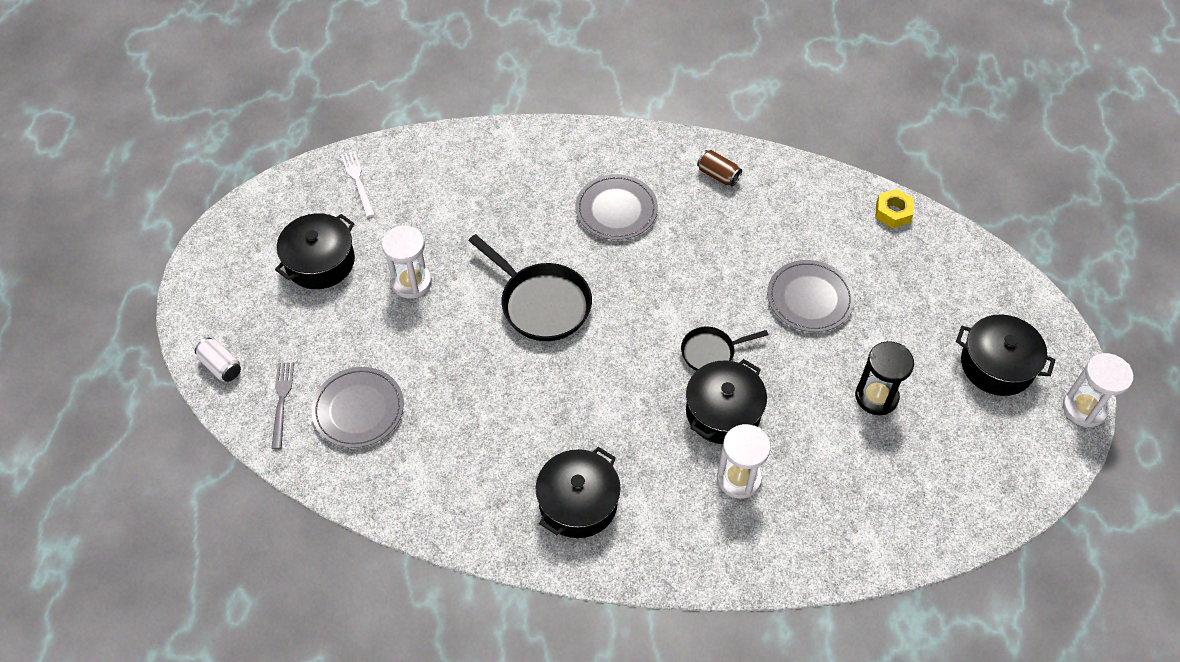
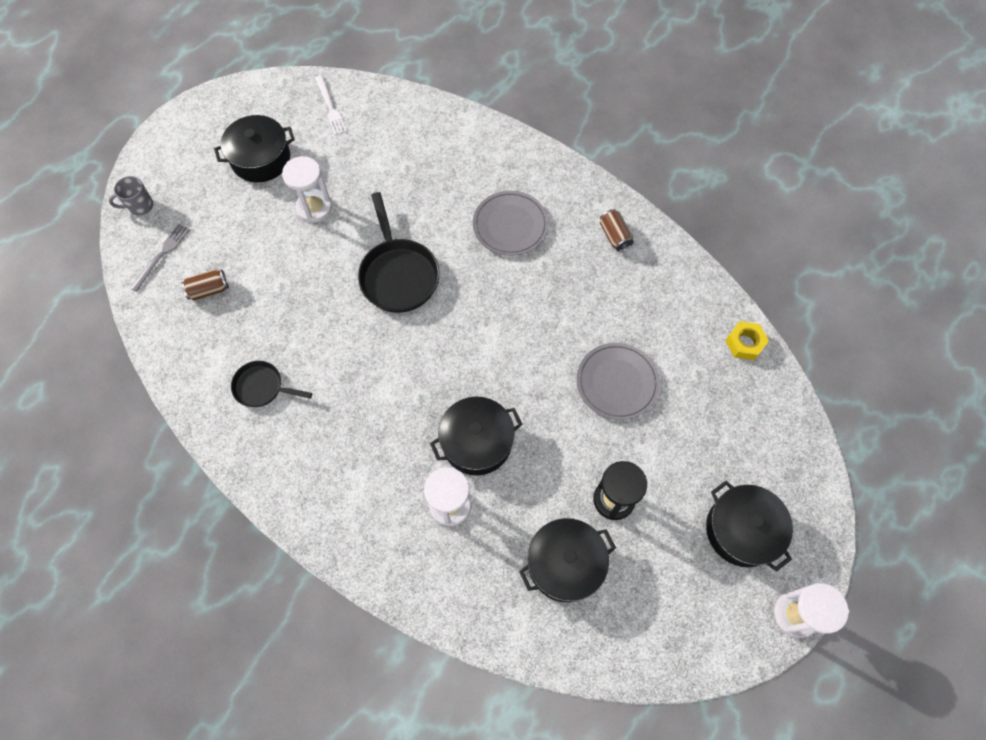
camera: 30 degrees right, 10 degrees up
(221, 366) = (140, 206): white can -> grey mug
(358, 182) = (330, 107): white fork -> white fork turned 150 degrees clockwise
(358, 409) = (209, 290): grey plate -> brown can
(578, 503) = (313, 454): black pot -> black pot (565, 564)
(711, 352) = (502, 385): black pan -> black pan (262, 387)

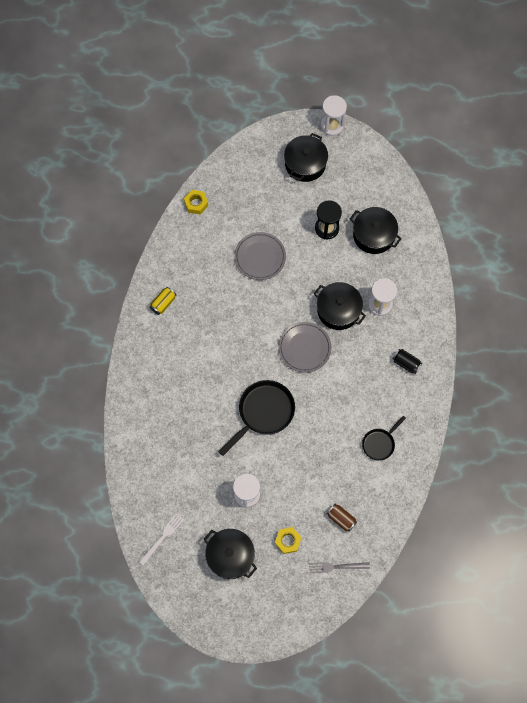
camera: 120 degrees left, 5 degrees up
(140, 206) = (312, 609): grey mug -> none
(230, 221) = (288, 541): none -> yellow nut
(262, 387) = (379, 443): black pan -> black pan turned 60 degrees clockwise
(342, 488) = (406, 363): none -> black can
(510, 225) = (190, 367): grey plate -> grey plate (304, 348)
(614, 236) = (163, 303): brown can -> yellow can

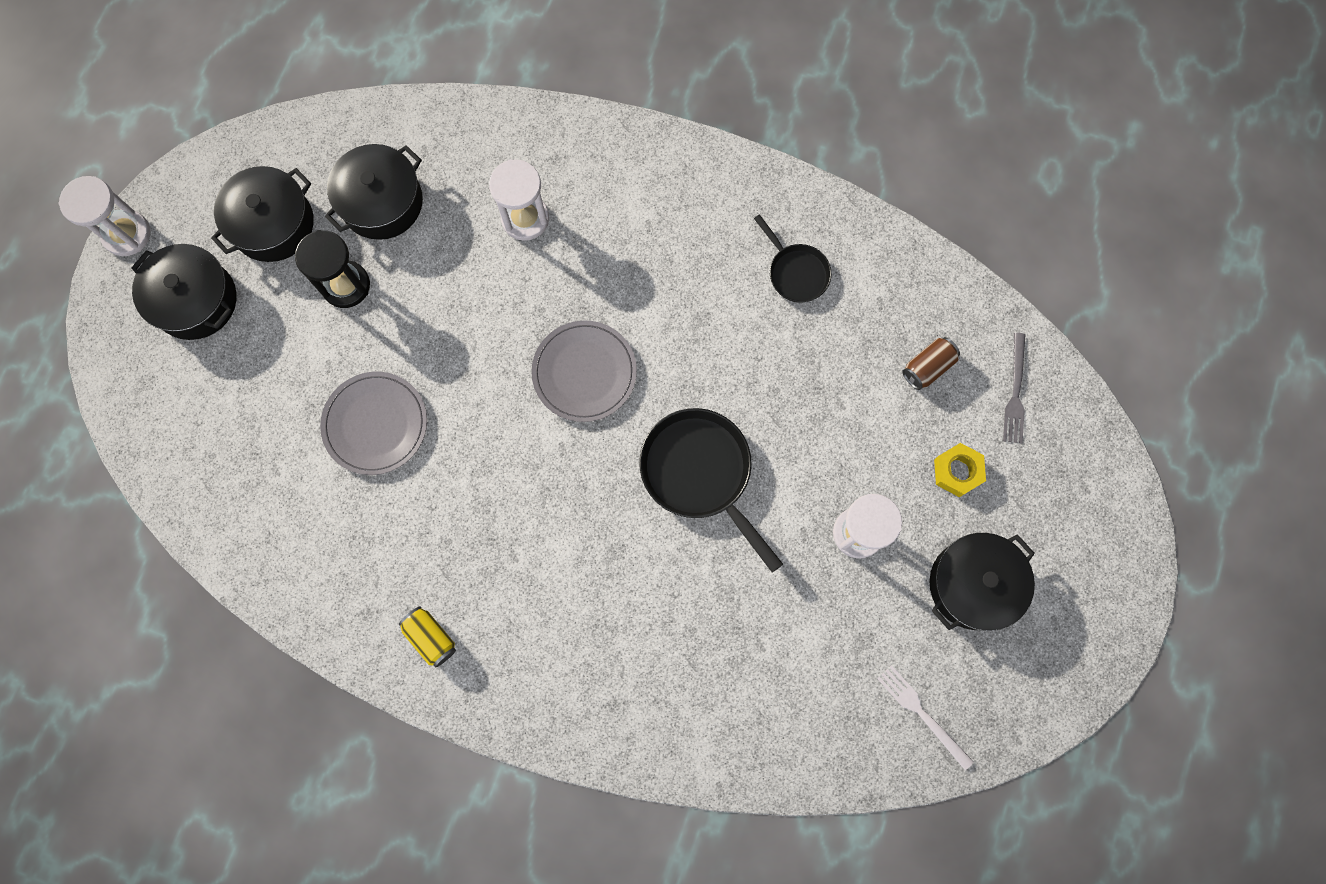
camera: 80 degrees left, 5 degrees up
(196, 203) = (224, 534): yellow nut -> none
(338, 310) = (520, 296): black pot -> black pot (273, 224)
(406, 363) = (650, 196): black can -> none

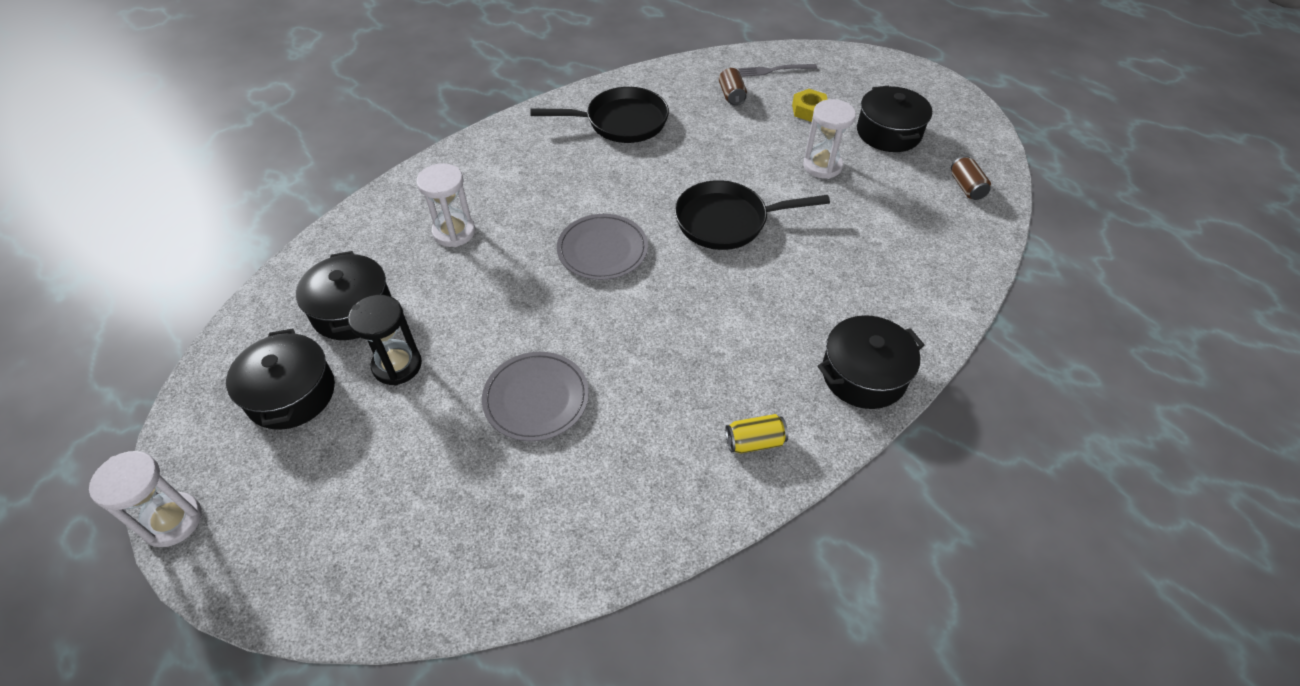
camera: 60 degrees left, 25 degrees down
(195, 300) = (297, 489): black pot -> black pot (864, 375)
(796, 272) = (621, 122): black pan -> black pan, size x1.73
(922, 714) = (966, 187): white fork -> brown can
(1015, 392) = (774, 70): grey fork -> grey fork turned 135 degrees clockwise

